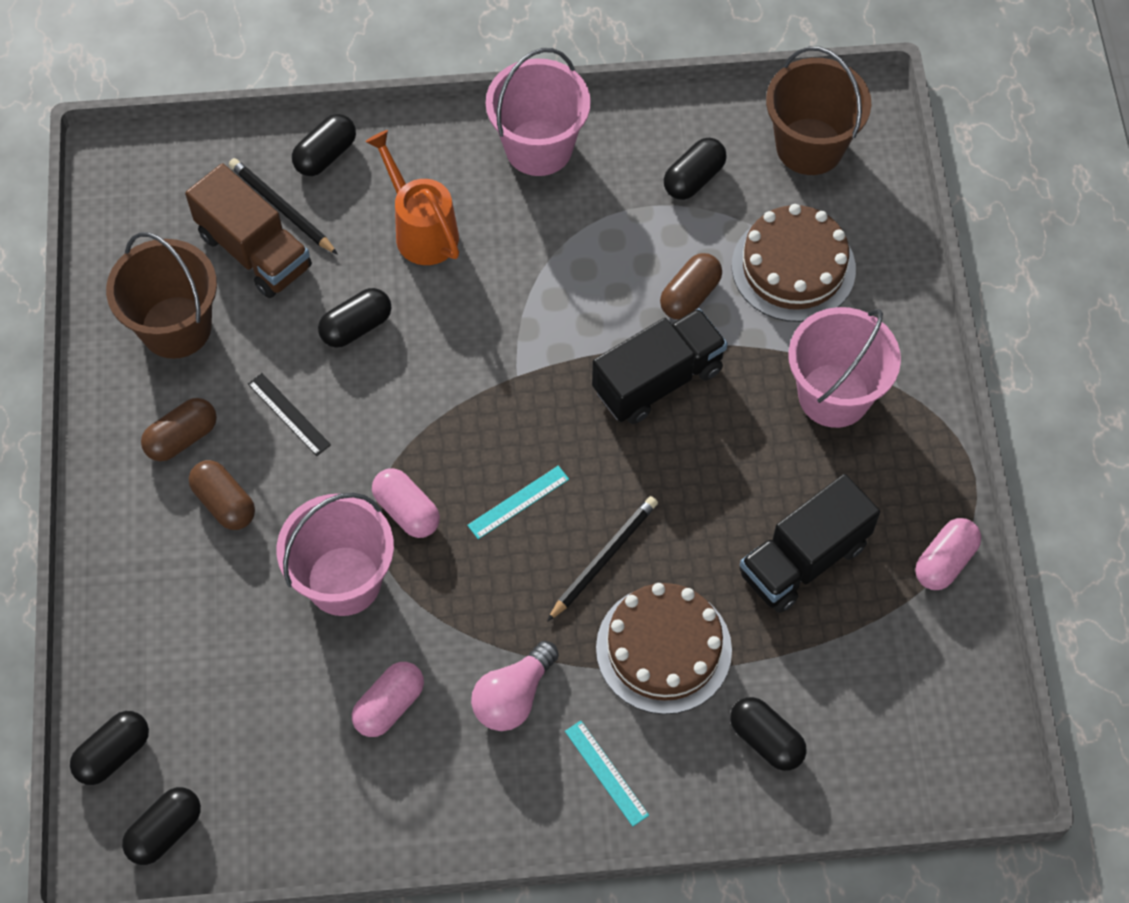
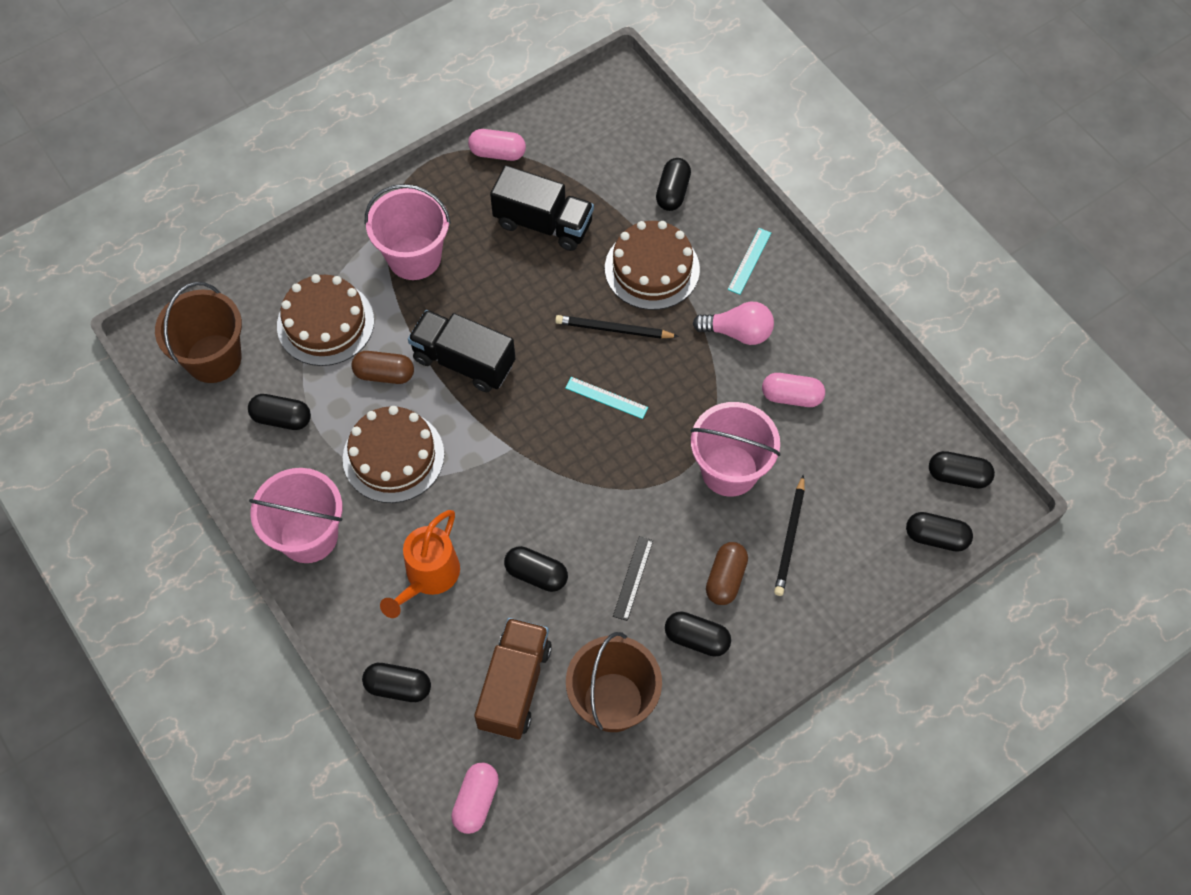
camera: 120 degrees left, 0 degrees up
(182, 438) = (696, 638): brown capsule -> black capsule
(282, 208) = (465, 689): black pencil -> black pencil (790, 538)
(407, 511) = (656, 460): pink capsule -> pink capsule (476, 801)
(581, 259) = (393, 456): none -> brown cake

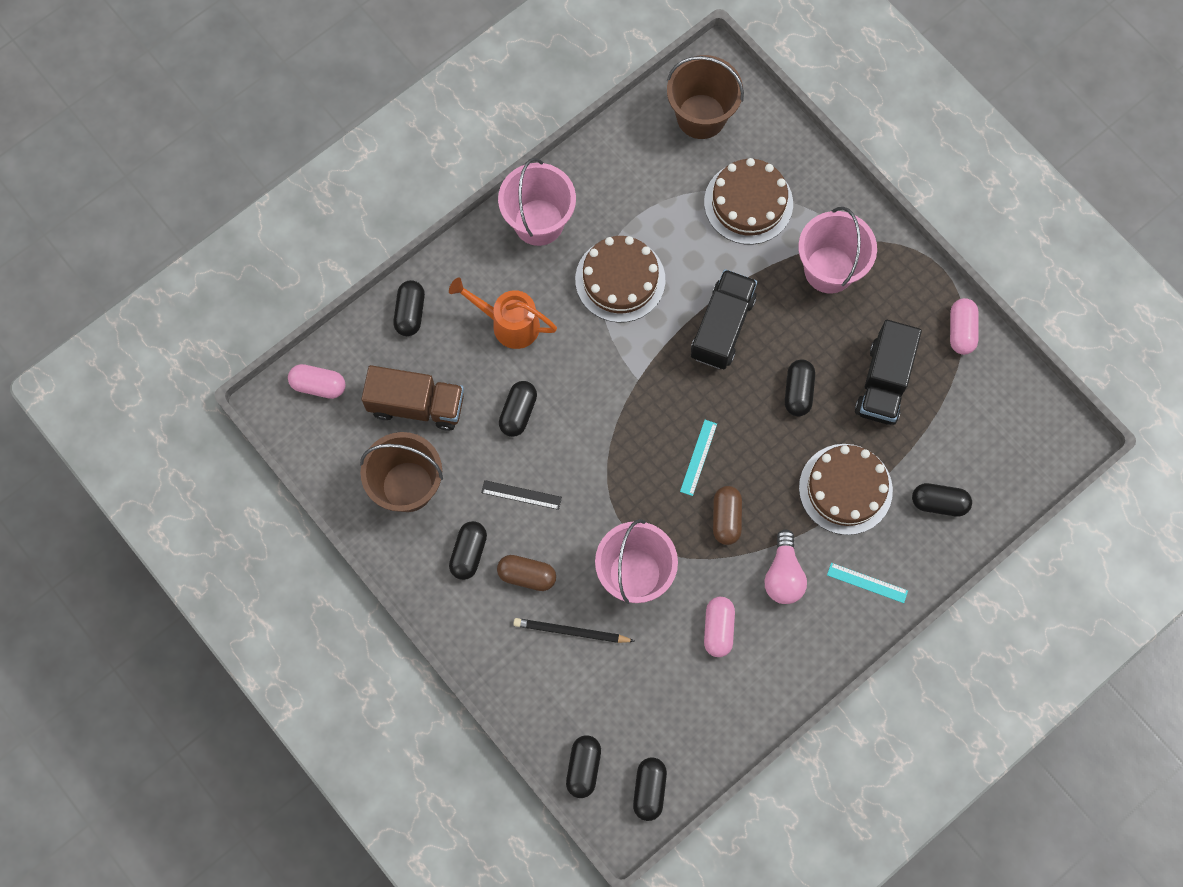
camera: 85 degrees right, 10 degrees up
(282, 418) = (647, 182): black capsule -> black capsule (798, 392)
(384, 374) = (701, 261): brown capsule -> brown capsule (726, 518)
(614, 329) = (772, 458): black pencil -> none

